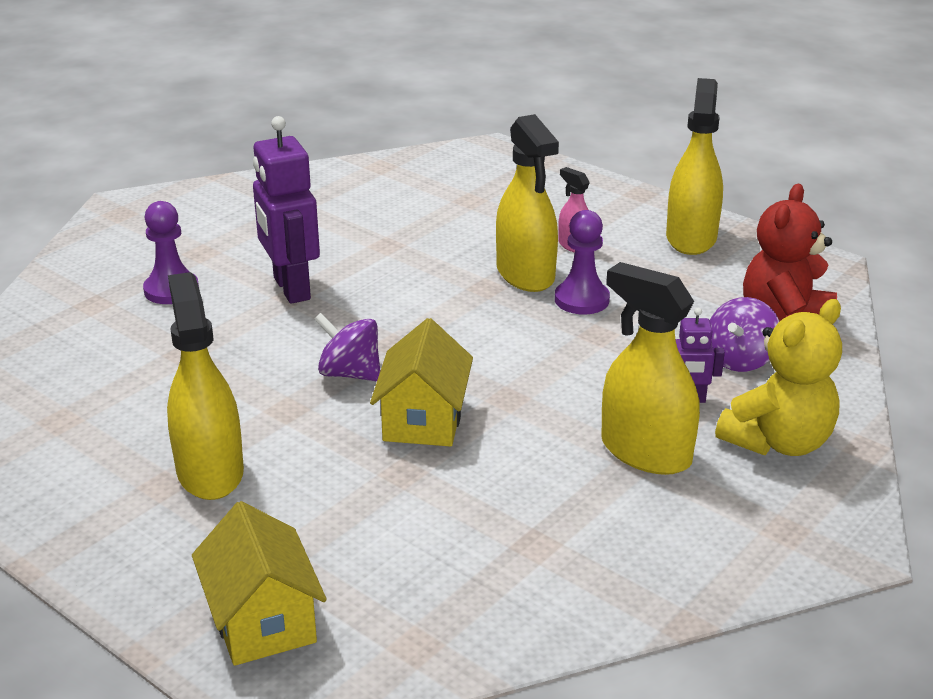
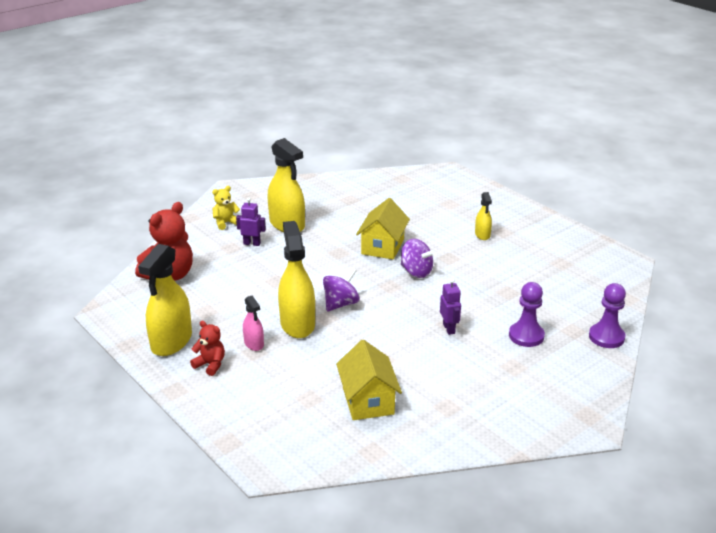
camera: 170 degrees left, 0 degrees up
(210, 471) = (482, 235): yellow spray bottle -> yellow spray bottle, size x0.51
(262, 620) = (455, 188): yellow house -> yellow house (368, 401)
(291, 289) = (449, 329): purple robot -> purple robot, size x0.51
(581, 300) = (272, 302): purple pawn -> purple pawn (606, 337)
(616, 219) = (210, 365): none -> red teddy bear
(740, 360) = (211, 259): purple spinning top -> purple spinning top (341, 304)
(778, 442) = (226, 223): yellow teddy bear -> yellow teddy bear, size x0.53

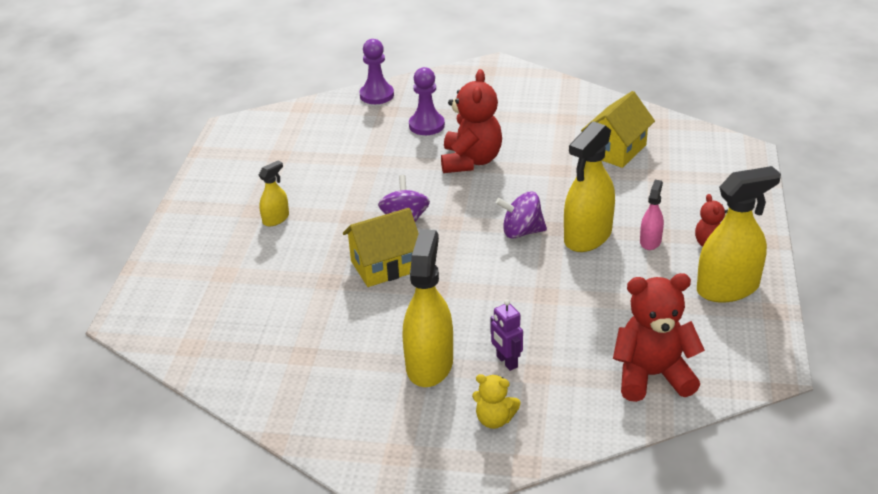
camera: 130 degrees left, 5 degrees up
(449, 329) = (471, 161): purple robot -> red teddy bear

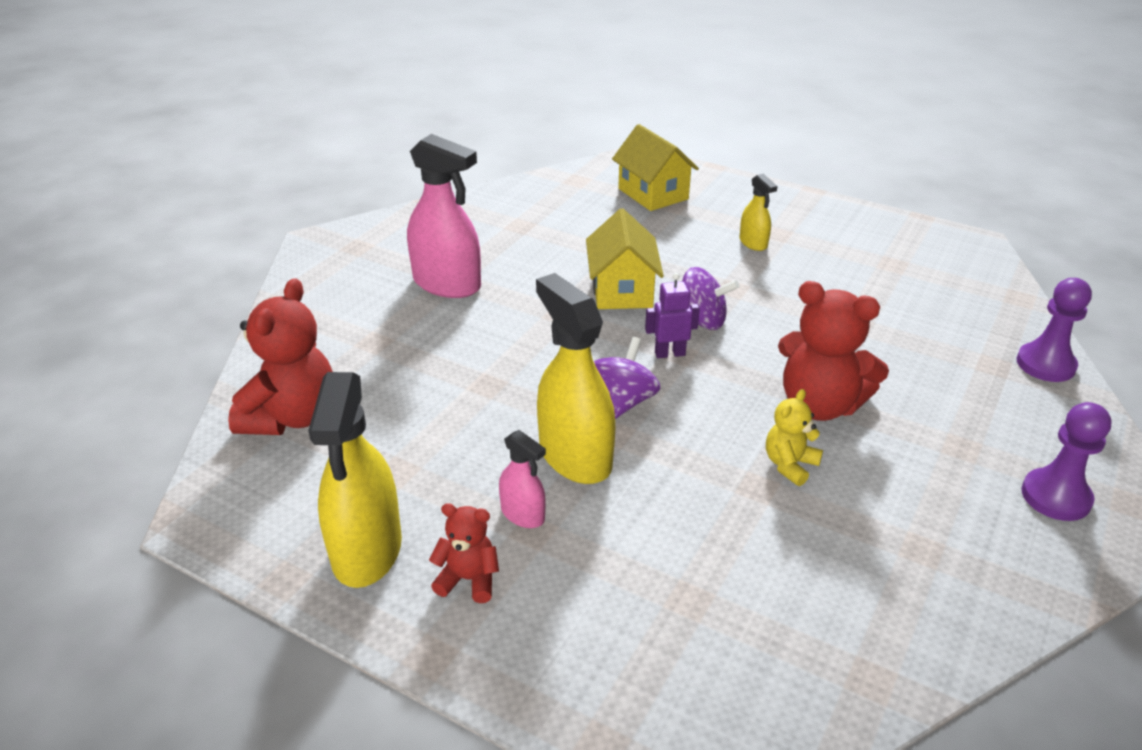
camera: 110 degrees right, 0 degrees up
(426, 125) = (938, 389): purple pawn -> purple pawn (1055, 497)
(429, 364) = (447, 284): yellow spray bottle -> pink spray bottle
(494, 419) = (341, 301): yellow teddy bear -> yellow teddy bear (789, 465)
(506, 362) = (407, 327): purple robot -> purple robot (669, 353)
(616, 150) = (790, 575): yellow house -> yellow house (653, 194)

